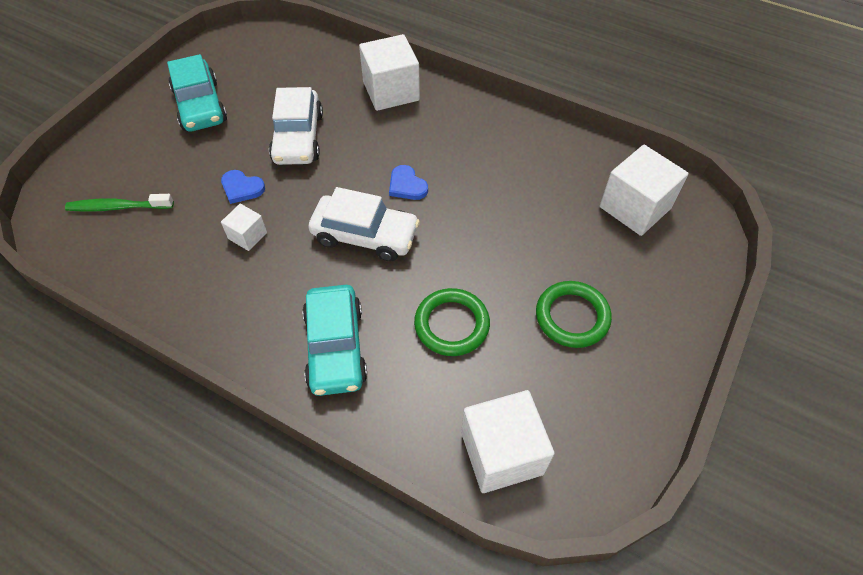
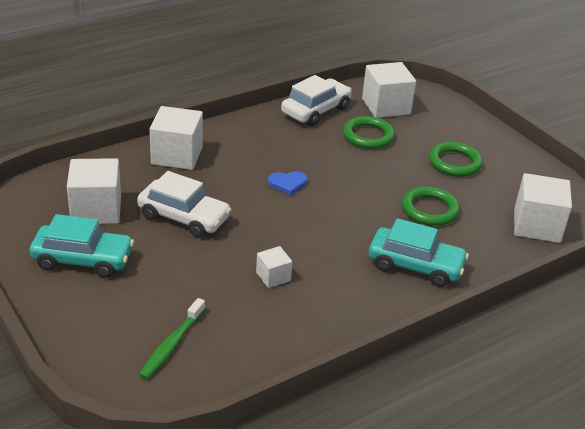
camera: 65 degrees left, 20 degrees down
(242, 188) = (215, 264): blue heart -> none
(272, 82) = (96, 210): none -> white cube
(365, 235) = (321, 219): white car -> white car (316, 110)
(555, 215) = (368, 136): none -> green ring

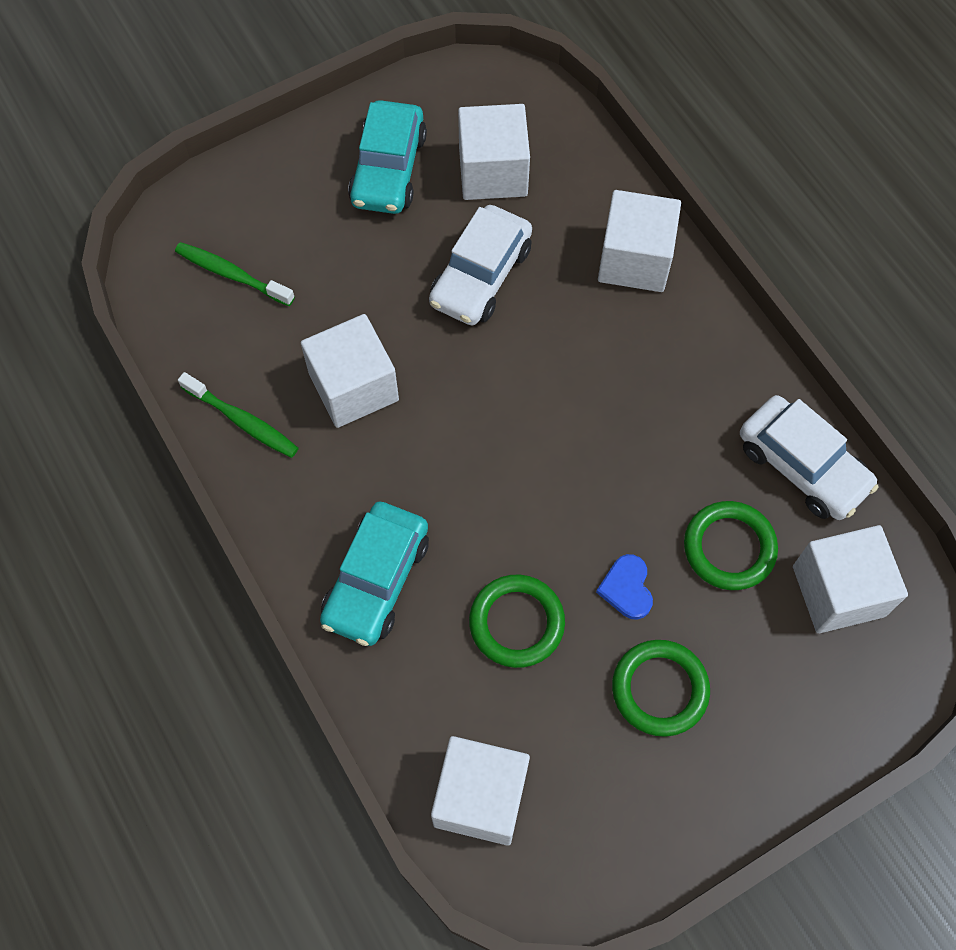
camera: 95 degrees right, 30 degrees up
(273, 276) = (353, 387): white cube -> white cube, size x1.92
(287, 184) = (573, 412): blue heart -> blue heart (627, 588)
(304, 333) = (242, 421): none -> green toothbrush

